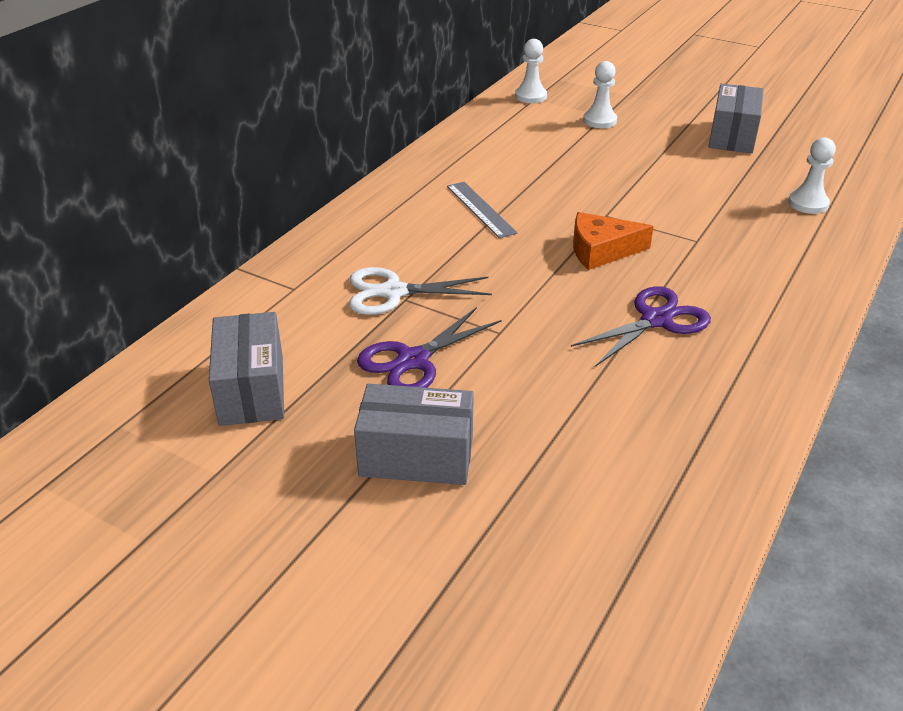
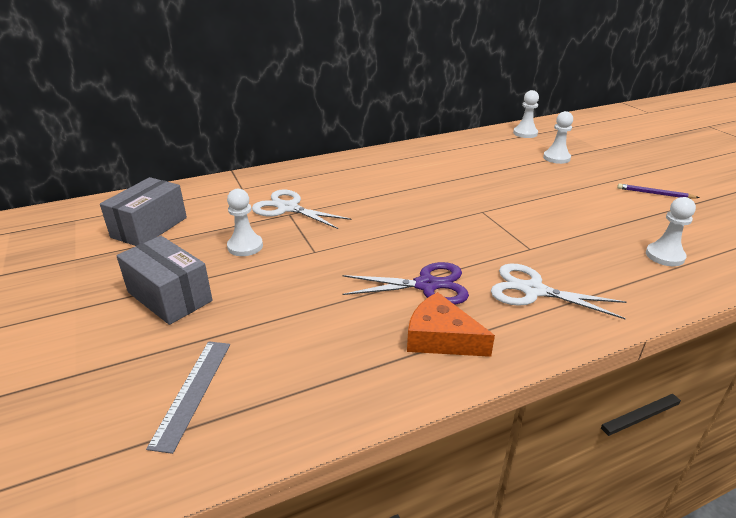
camera: 35 degrees right, 5 degrees down
(413, 360) = (245, 246): purple scissors -> white pawn
(480, 209) = (402, 183): grey ruler -> grey ruler (192, 392)
(601, 250) = (448, 230): orange cheese -> orange cheese (441, 338)
(732, 136) = (655, 194): grey box -> purple pencil
(749, 284) = (533, 290): none -> white scissors

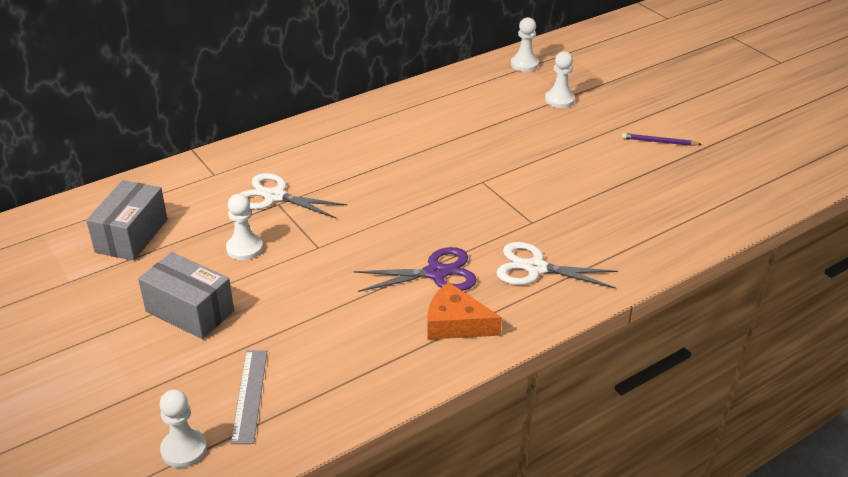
camera: 10 degrees left, 5 degrees up
(664, 256) = (659, 218): white pawn -> white pawn (184, 449)

